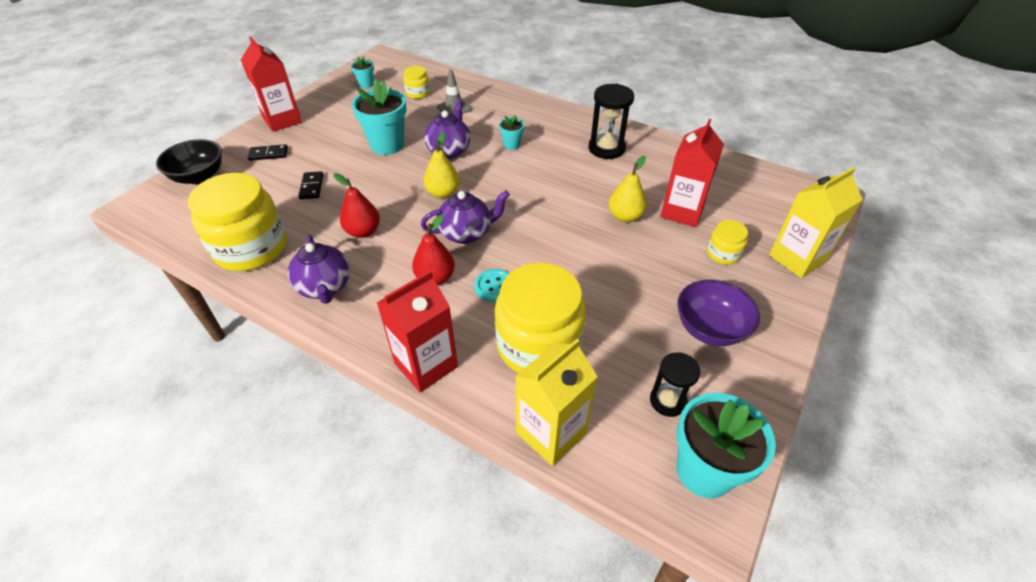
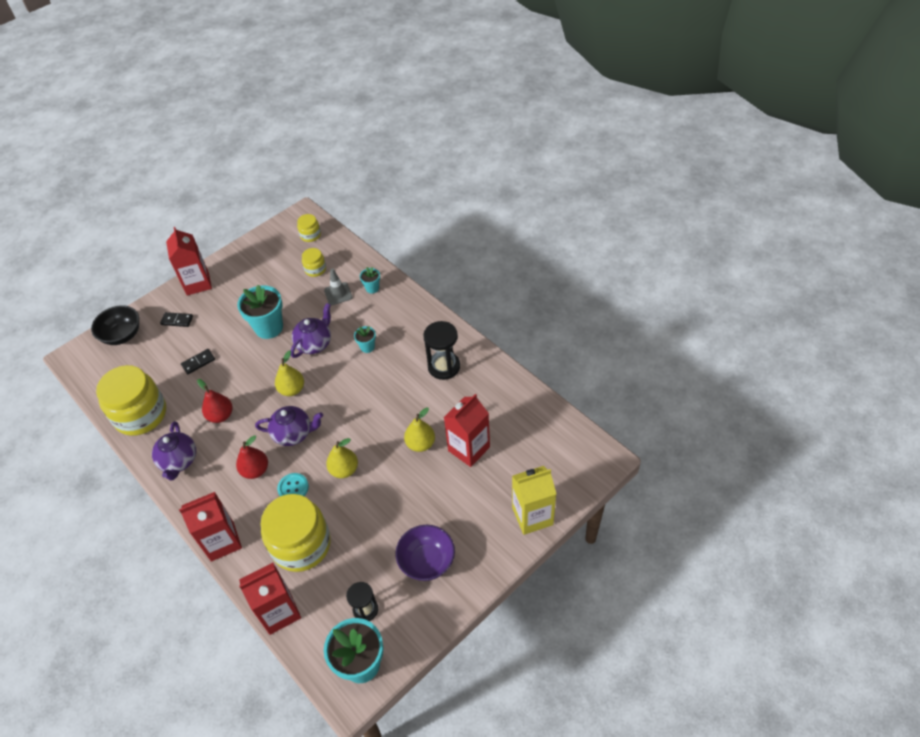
camera: 20 degrees right, 5 degrees up
(311, 187) = (198, 362): black domino -> black domino turned 45 degrees clockwise
(366, 84) = (277, 250): turquoise flower pot -> turquoise flower pot (372, 288)
(549, 256) = (344, 470): none -> yellow pear
(551, 433) = (279, 612): yellow carton -> red carton
(723, 254) = (477, 497): yellow jar -> yellow jar (310, 235)

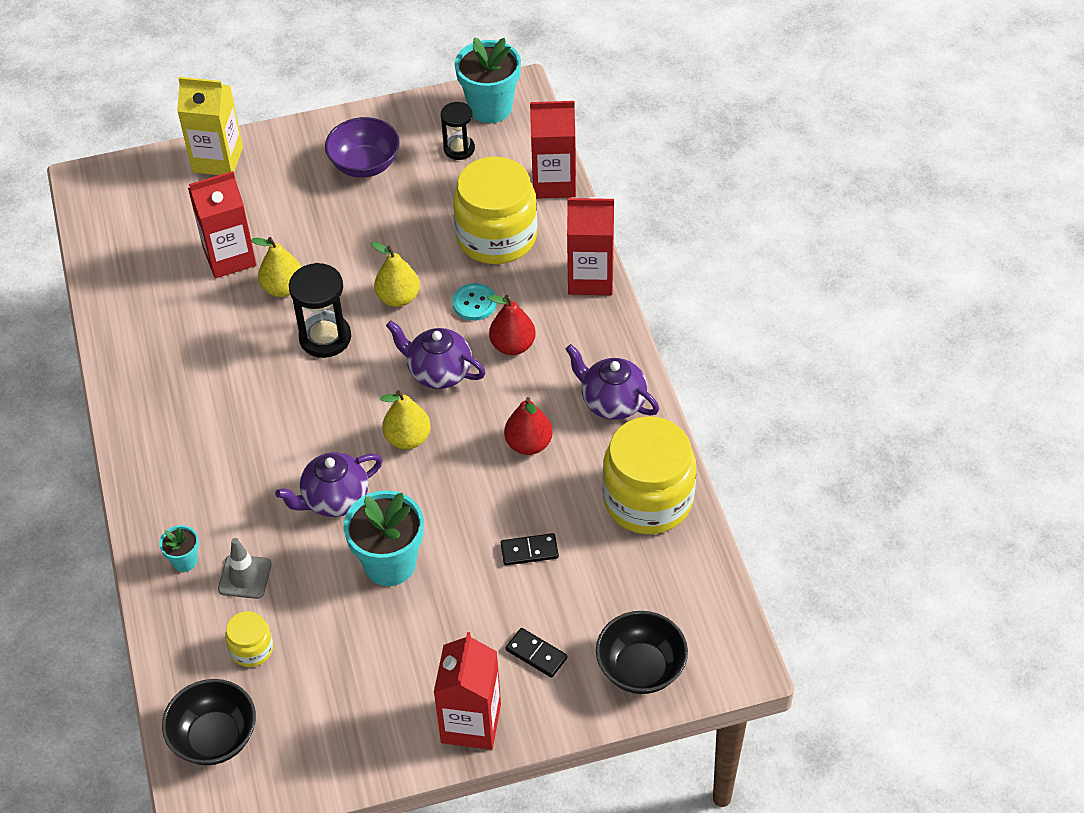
camera: 155 degrees left, 0 degrees up
(179, 461) = (612, 402): purple teapot -> purple teapot turned 75 degrees counterclockwise
(310, 235) = (215, 737): yellow jar -> black bowl
(367, 347) = (261, 456): turquoise flower pot -> none
(444, 367) = (177, 376): black hourglass -> black hourglass (325, 338)

